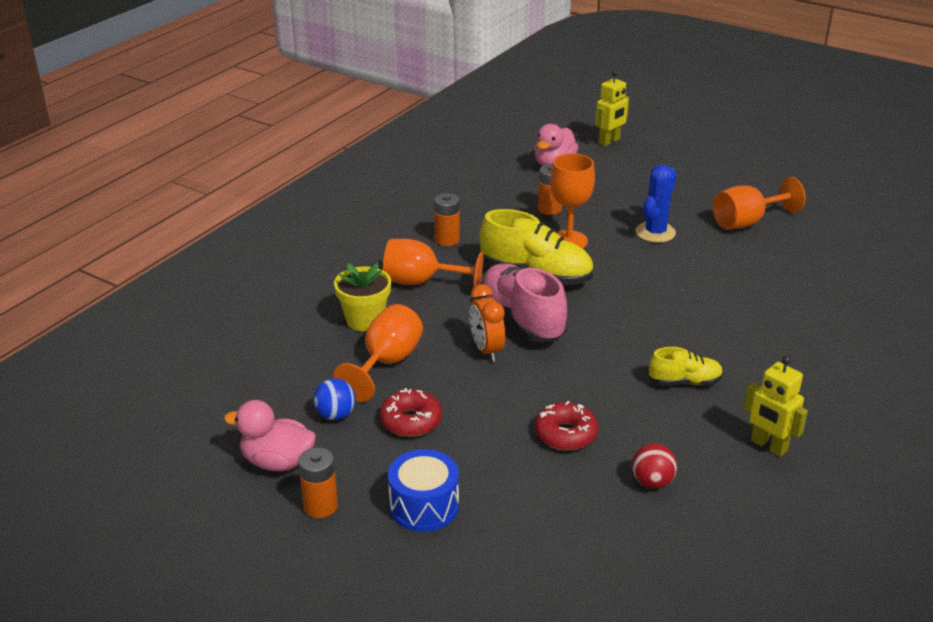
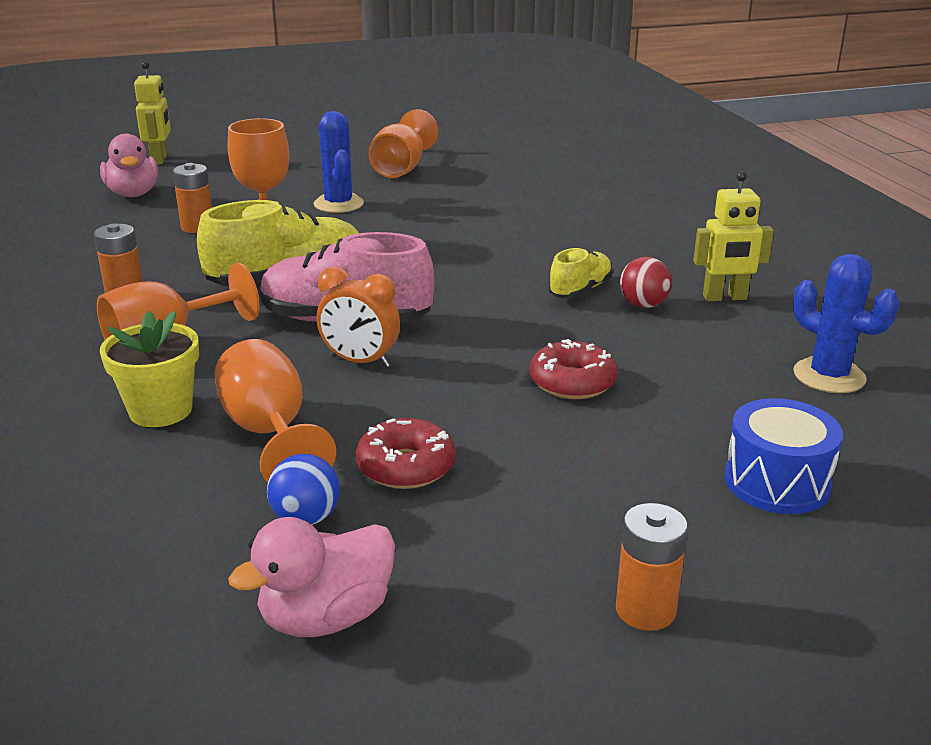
camera: 50 degrees left, 5 degrees down
(320, 506) = (473, 619): orange battery -> orange battery (645, 610)
(424, 506) = (578, 531): blue drum -> blue drum (777, 482)
(652, 482) = (708, 372): red ball -> red ball (643, 305)
(720, 536) = (829, 376): none -> blue cactus

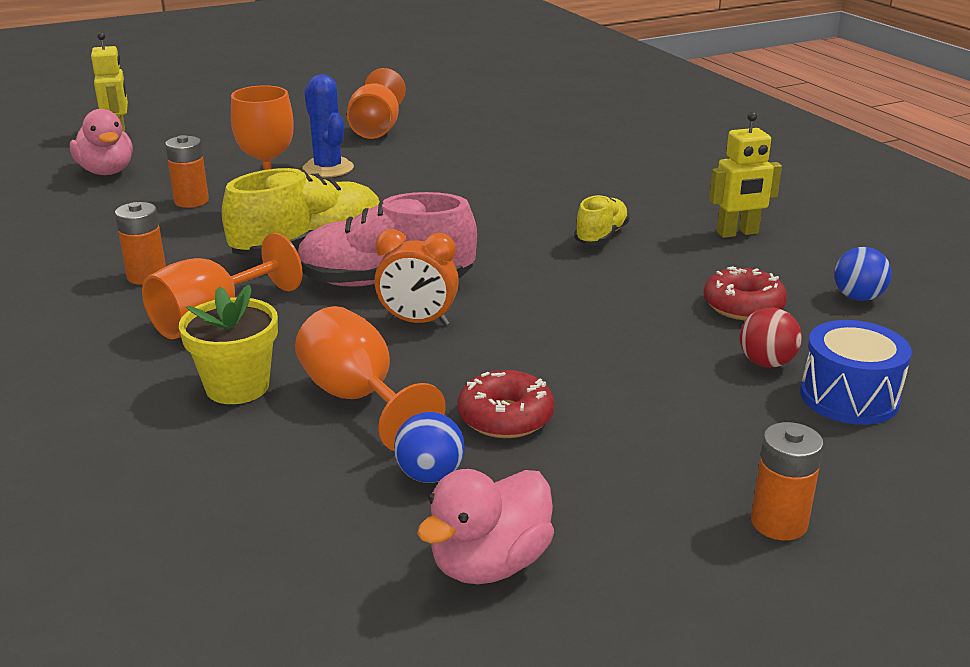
camera: 10 degrees left, 0 degrees up
(572, 382) = (629, 324): red donut -> red donut (743, 306)
(643, 305) = (666, 246): red ball -> red ball (766, 363)
(829, 376) = (858, 297): blue cactus -> blue ball

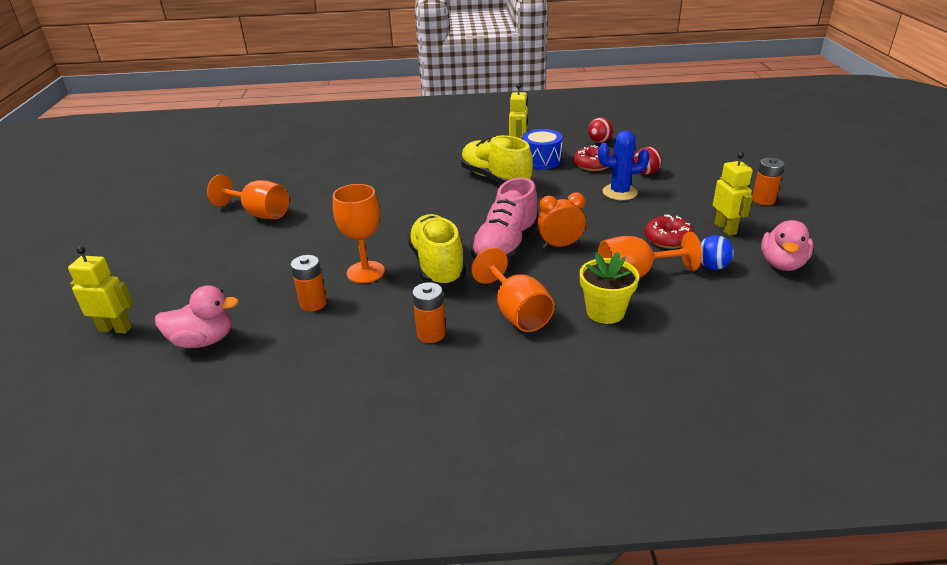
camera: 65 degrees left, 5 degrees up
(328, 168) = (312, 241): blue cactus -> blue cactus (619, 192)
(418, 322) = (560, 245): orange clock -> orange clock turned 135 degrees counterclockwise
(490, 564) = (782, 264): pink duck -> pink duck turned 45 degrees clockwise
(595, 479) = (725, 229): none -> yellow robot
(601, 236) = (495, 178): yellow shoe -> yellow shoe, size x1.82
(849, 397) = (679, 165): blue drum -> blue drum (541, 160)
(858, 297) = (599, 141): blue ball -> red ball

